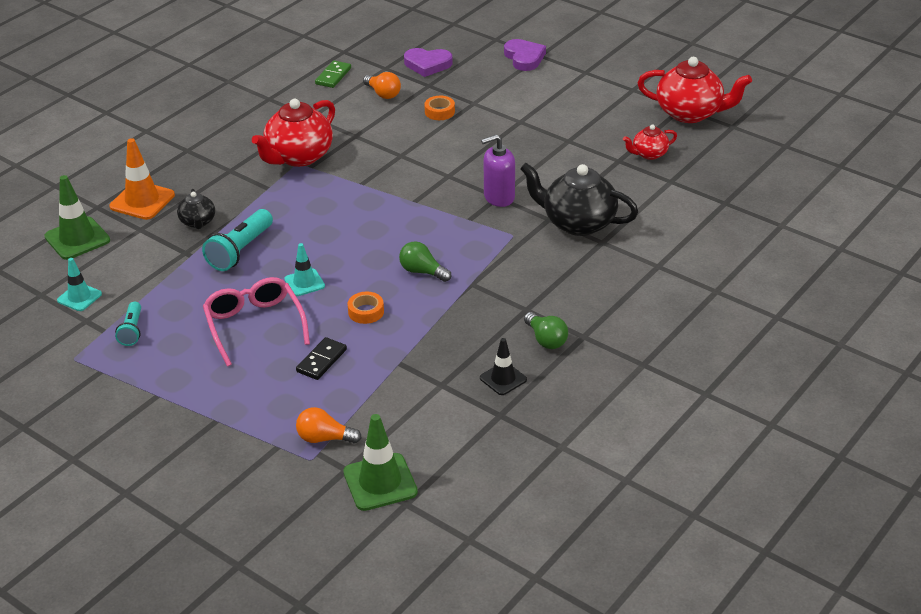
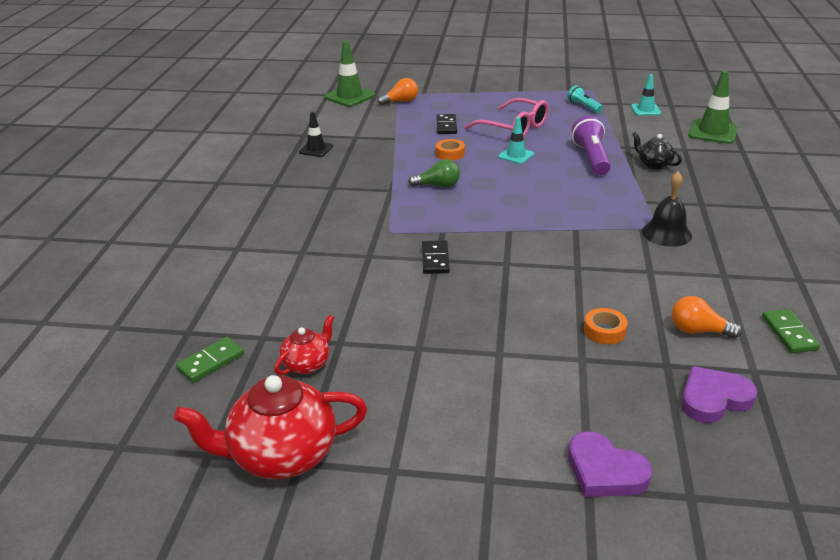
camera: 150 degrees right, 5 degrees down
(142, 201) = (720, 163): orange traffic cone -> none
(240, 251) = (591, 158): turquoise flashlight -> purple flashlight
(298, 157) = (666, 233): red teapot -> black bell
(499, 197) = (435, 259): purple soap dispenser -> black domino
(546, 339) = (302, 175): green light bulb -> none
(577, 223) = (338, 260): black teapot -> none
(714, 176) = (211, 361): none -> green domino

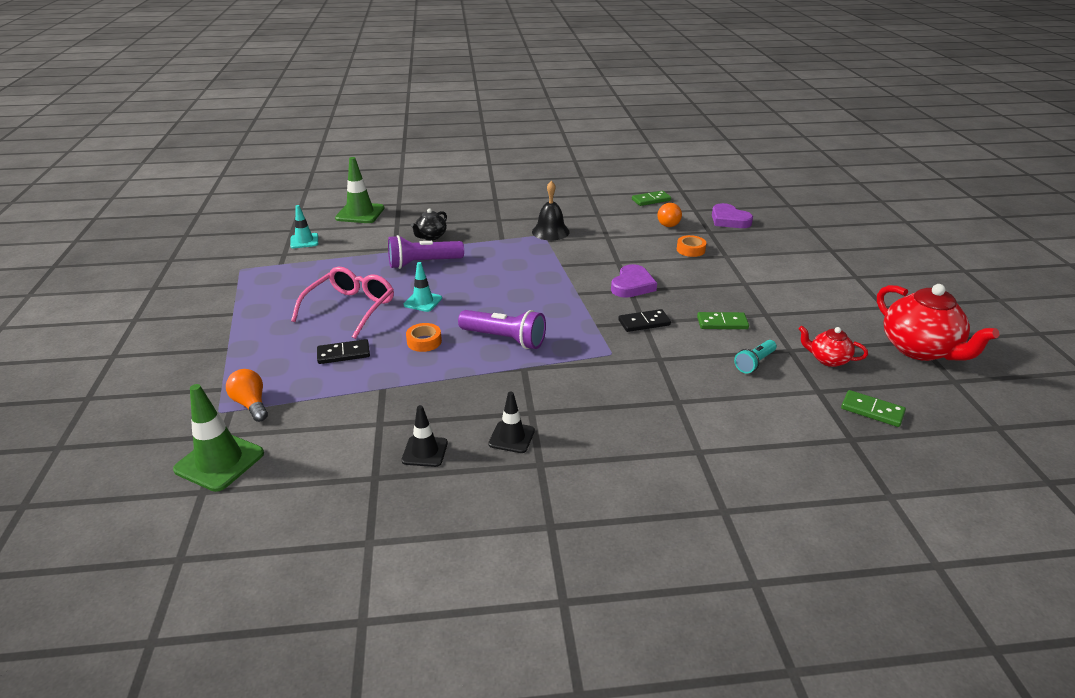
camera: 105 degrees left, 0 degrees up
(309, 178) = (511, 437): none -> black traffic cone
(413, 309) = (722, 323): none -> green domino
(438, 186) = (504, 339): green light bulb -> purple flashlight
(584, 107) = (291, 272): turquoise flashlight -> turquoise flashlight (754, 363)
(605, 471) = (815, 246): purple heart -> purple heart (632, 285)

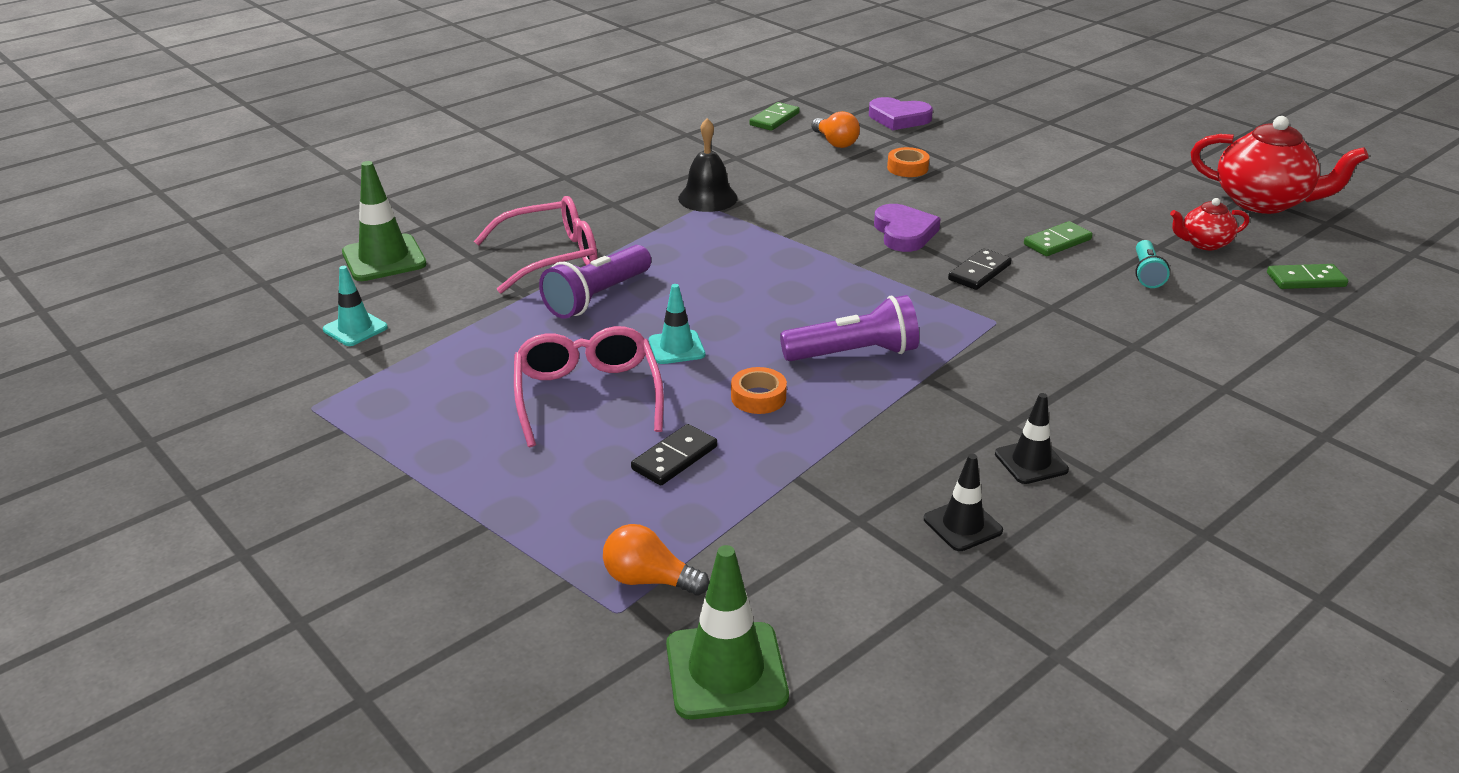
camera: 35 degrees left, 0 degrees up
(431, 236) = (550, 257): black teapot -> pink glasses

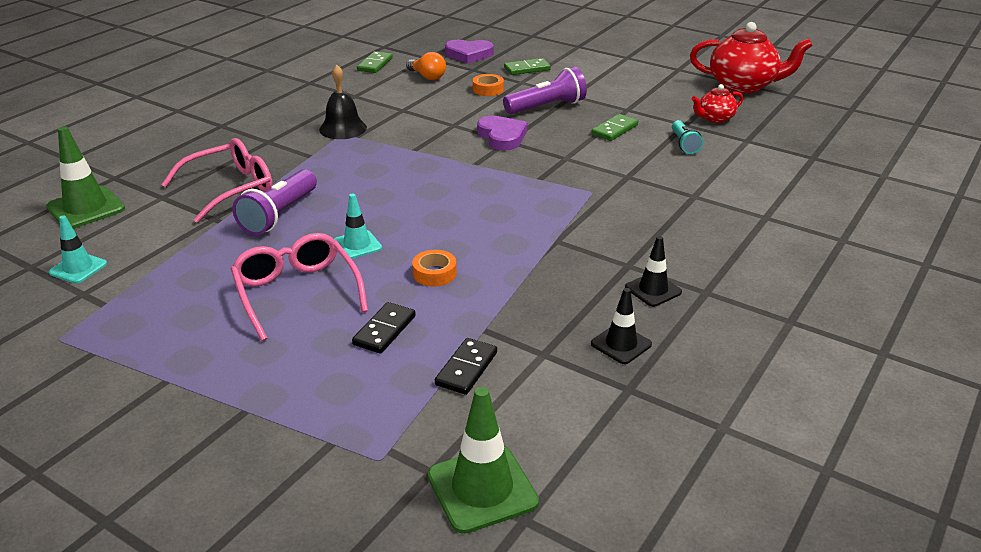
camera: 15 degrees left, 0 degrees up
(649, 580) = (396, 429): orange light bulb -> none
(854, 354) = (496, 230): purple flashlight -> purple flashlight (547, 107)
(979, 272) = (567, 158): black domino -> black domino (466, 369)
(1306, 280) = (791, 135): green domino -> green domino (527, 69)

